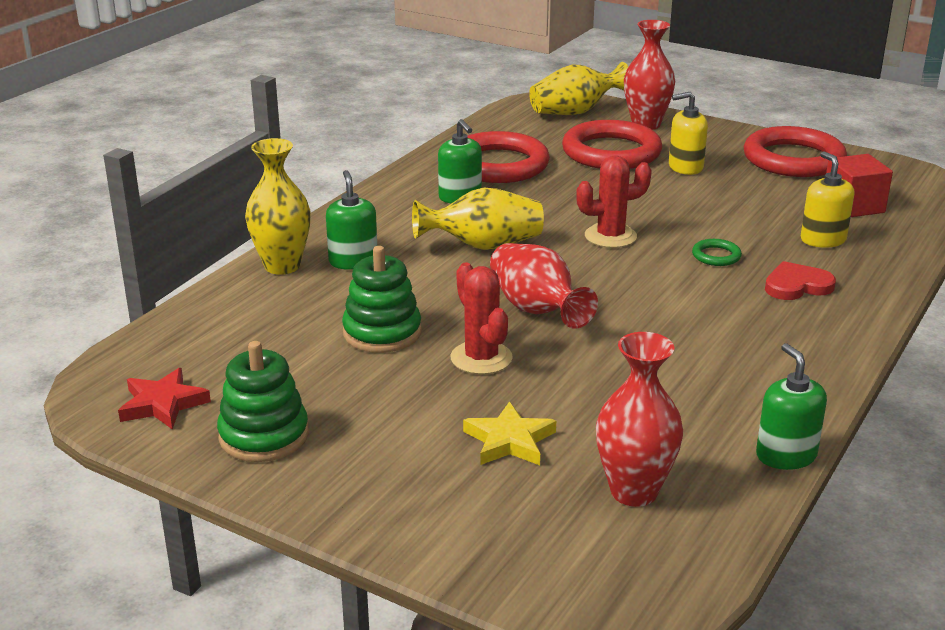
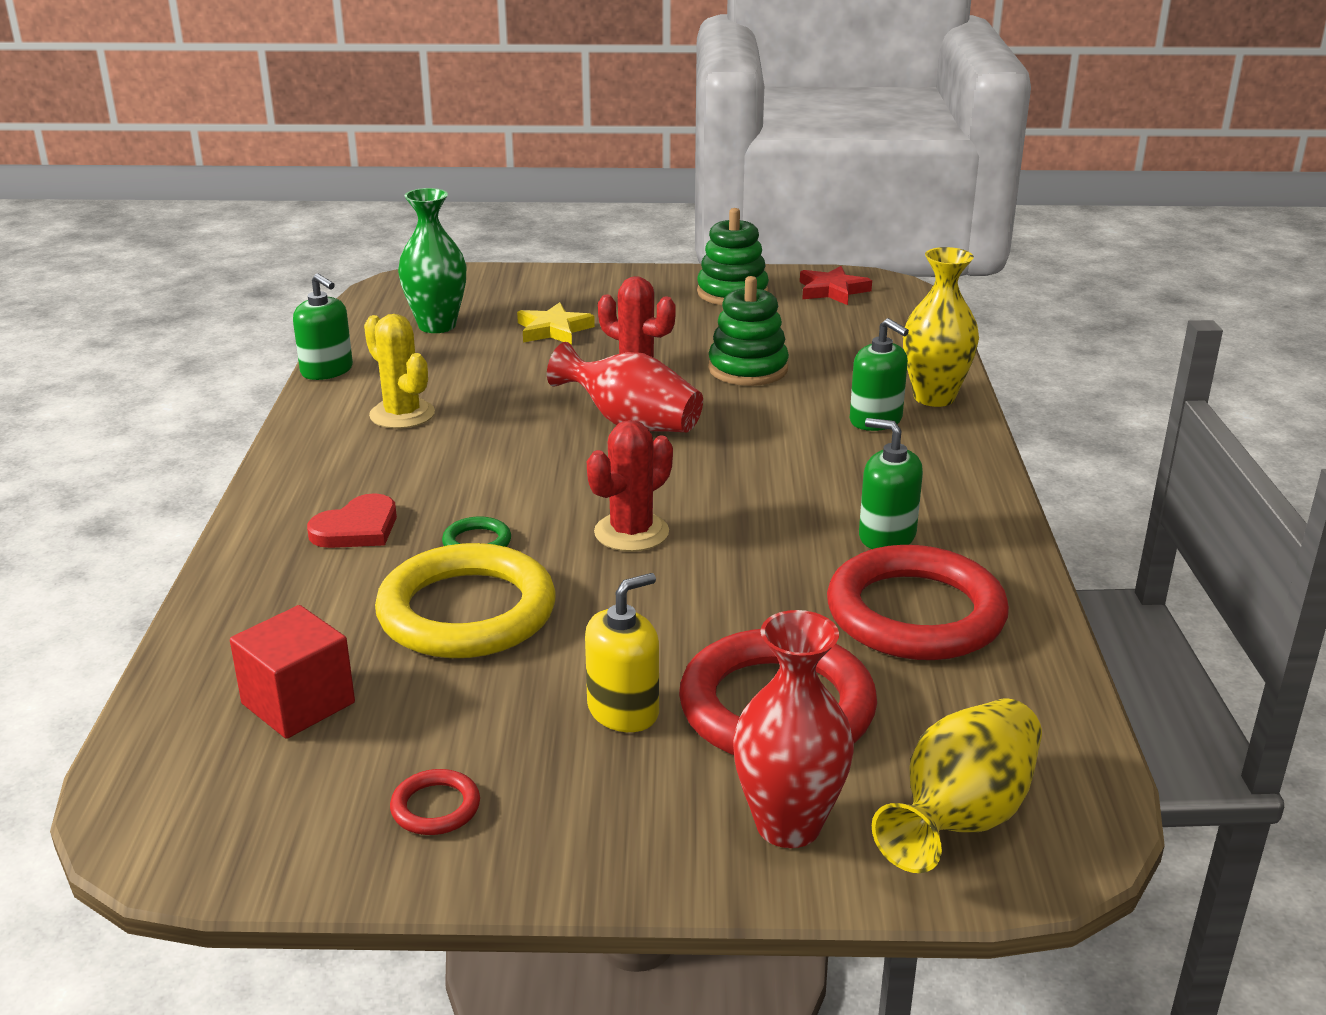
camera: 150 degrees right, 0 degrees up
(483, 246) = (767, 475): yellow vase -> none
(634, 491) = (437, 326): red vase -> green vase
(726, 374) = (402, 414): none -> yellow cactus
(743, 222) = (467, 612): none -> yellow ring
(793, 159) = (435, 807): red ring -> red ring, size x0.42
(823, 240) = (337, 613): yellow soap dispenser -> none

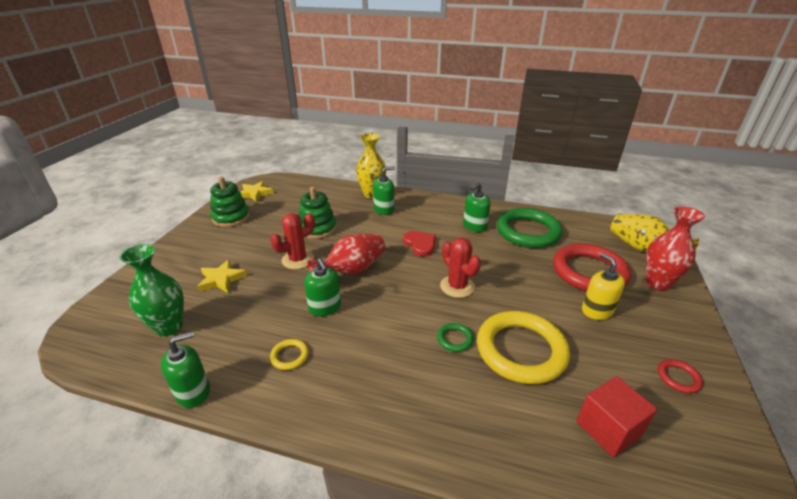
camera: 75 degrees left, 5 degrees up
(357, 528) = (427, 389): red heart -> red heart (420, 244)
(402, 414) = (289, 356): yellow cactus -> yellow ring
(518, 419) = (325, 307): none -> green soap dispenser
(832, 290) = (255, 194): red star -> yellow star
(915, 613) = (528, 232): red ring -> green ring

